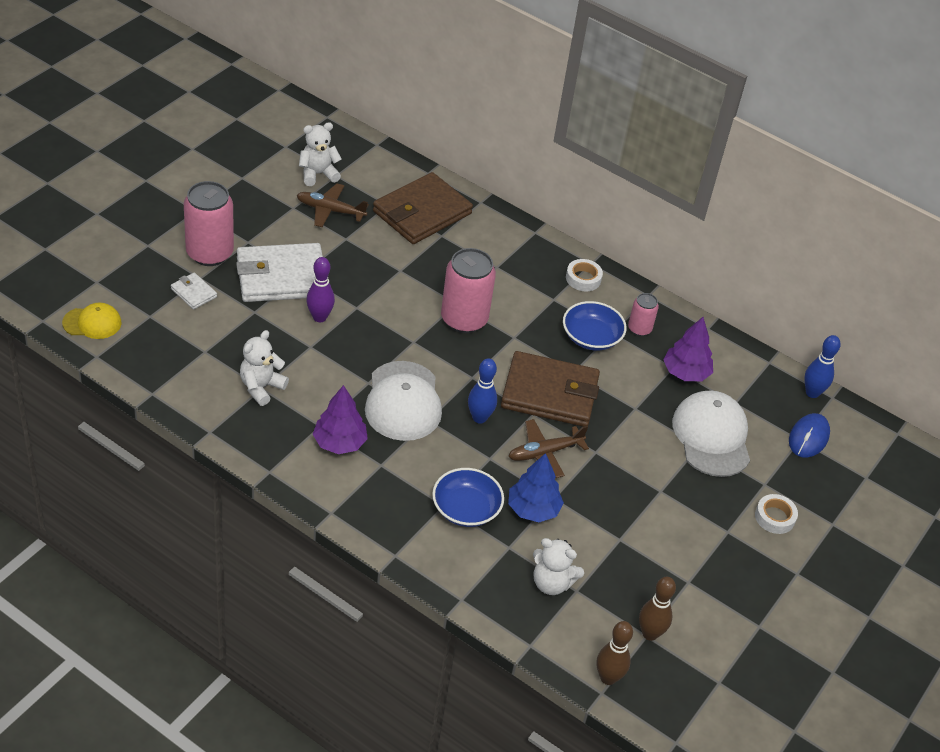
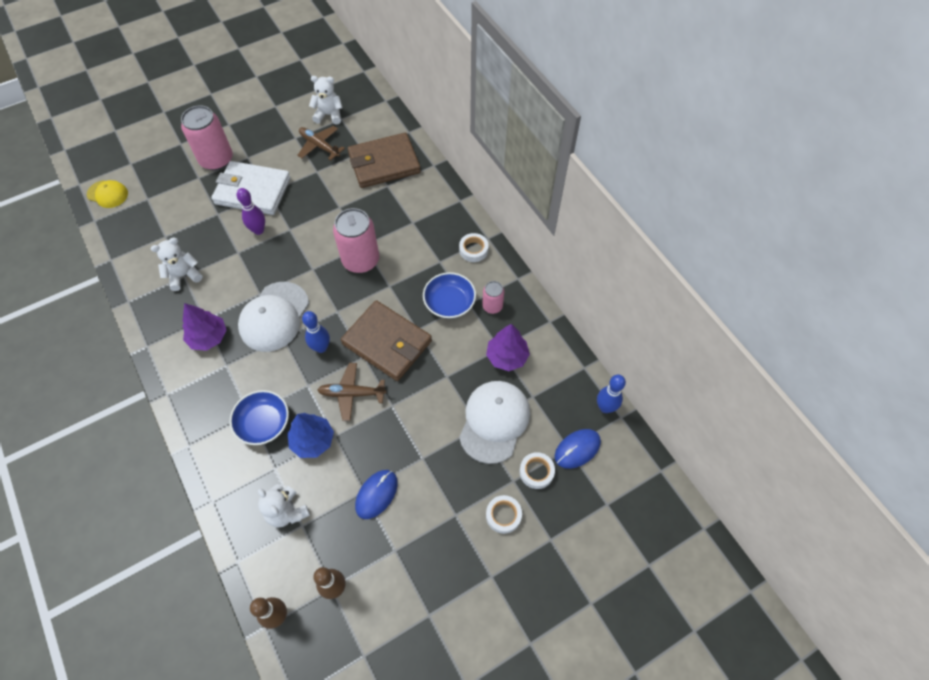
camera: 30 degrees right, 15 degrees up
(193, 293) = (186, 188): white wallet -> none
(635, 538) = (376, 494): none -> blue mouse
(782, 469) = (536, 472): none -> white tape

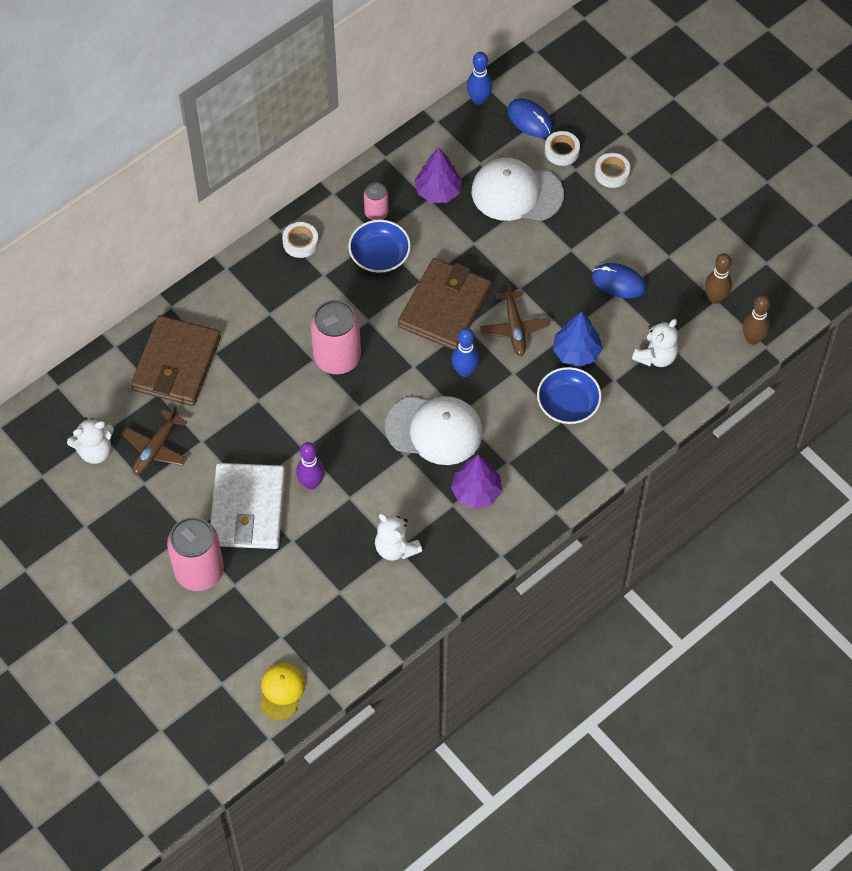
camera: 100 degrees left, 0 degrees up
(329, 115) = (95, 451): white teddy bear -> white teddy bear turned 105 degrees counterclockwise
(384, 163) = (176, 364): brown wallet -> brown wallet turned 45 degrees clockwise

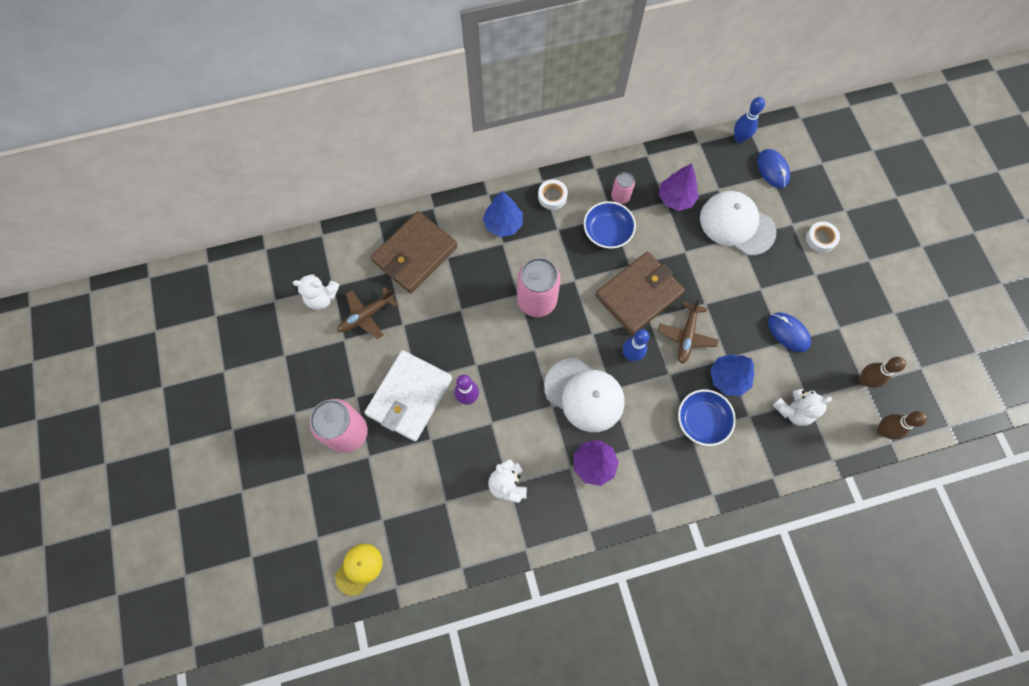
camera: 25 degrees right, 10 degrees up
(260, 293) = (503, 224): none -> blue tree
(561, 151) = (787, 205): white tape -> none

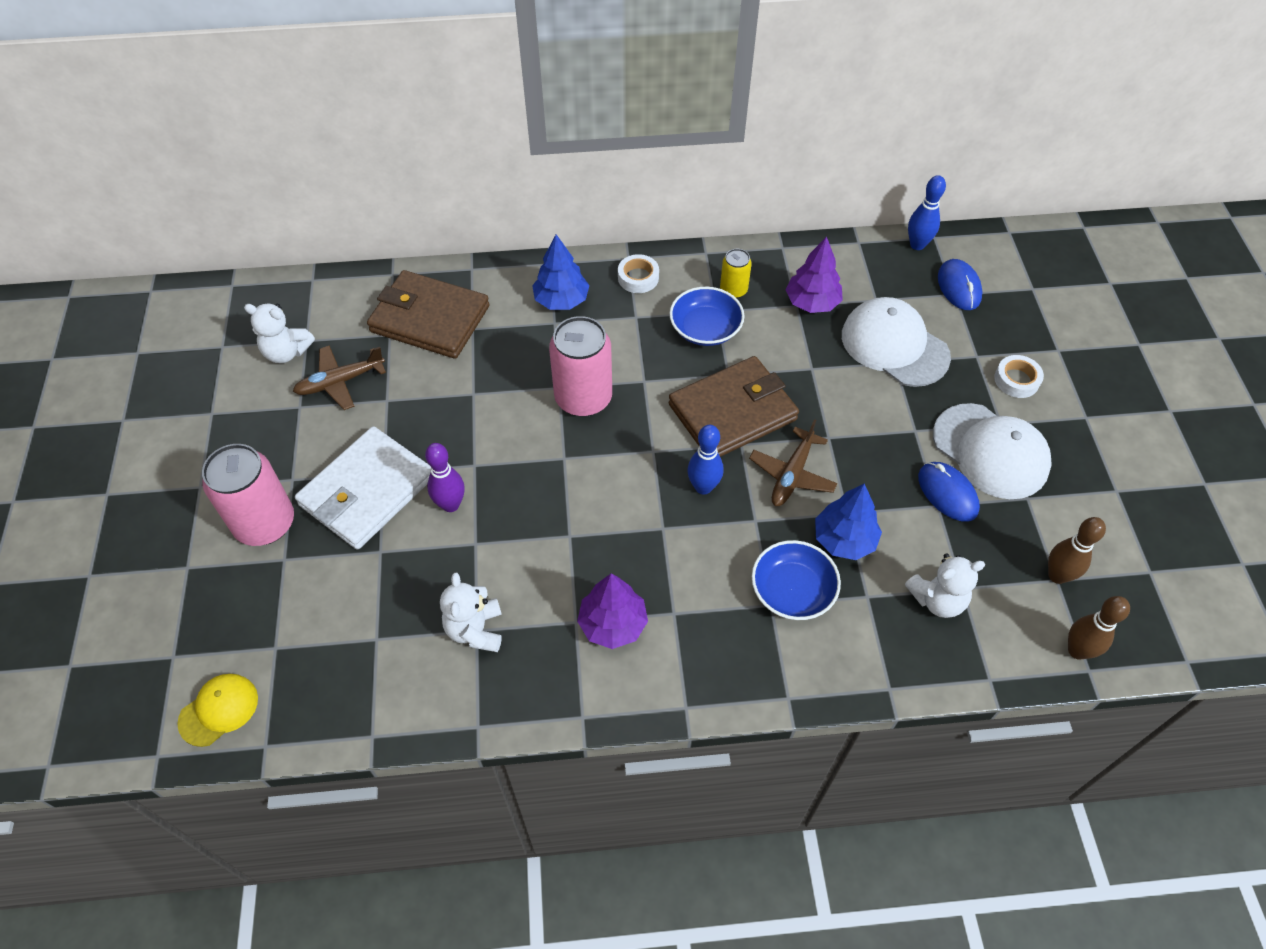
camera: 10 degrees right, 15 degrees down
(415, 254) = (430, 319): brown wallet -> brown wallet turned 60 degrees clockwise
(584, 395) = (621, 528): white cap -> white cap (990, 451)
(620, 196) = (733, 290): pink can -> yellow can

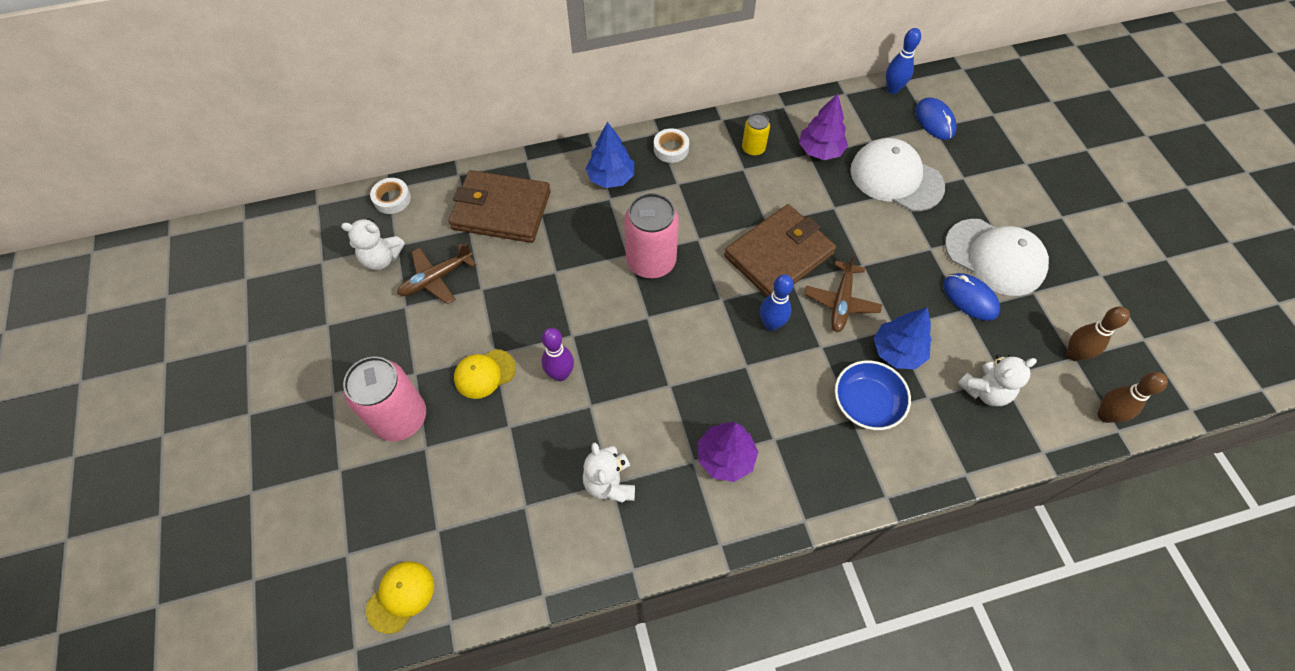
camera: 10 degrees left, 5 degrees up
(367, 491) = (484, 373): white wallet -> yellow cap
(705, 329) = (738, 185): blue bowl -> none
(1016, 380) = (1000, 193): white tape -> white tape (392, 199)

